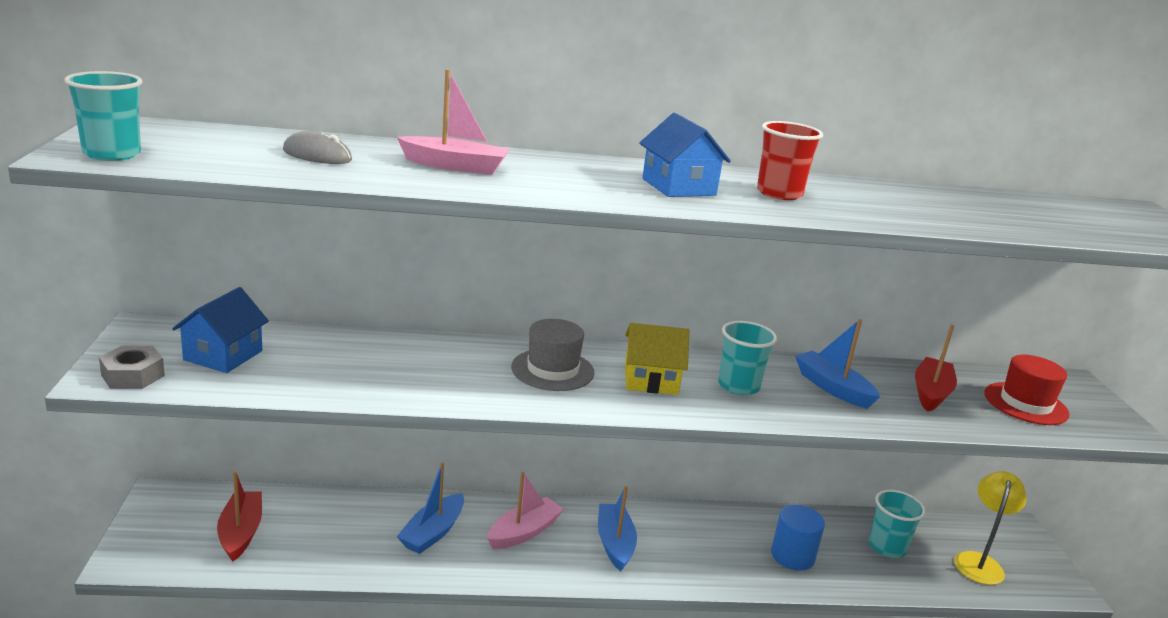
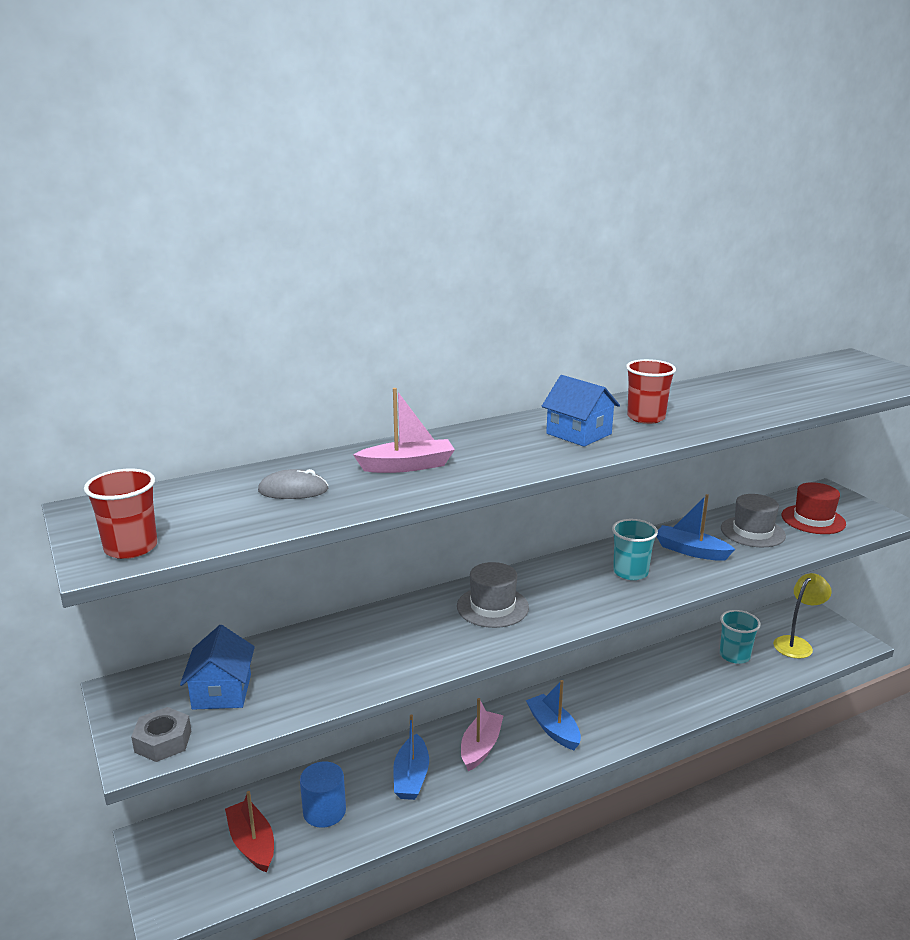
camera: 20 degrees left, 0 degrees up
(112, 154) = (131, 548): turquoise cup -> red cup
(651, 380) = (568, 589): yellow house -> none
(792, 556) = (680, 688): blue cylinder -> blue cylinder (324, 811)
(931, 393) = (752, 532): red boat -> grey hat
(979, 562) = (797, 644): yellow lamp -> yellow lamp turned 45 degrees clockwise

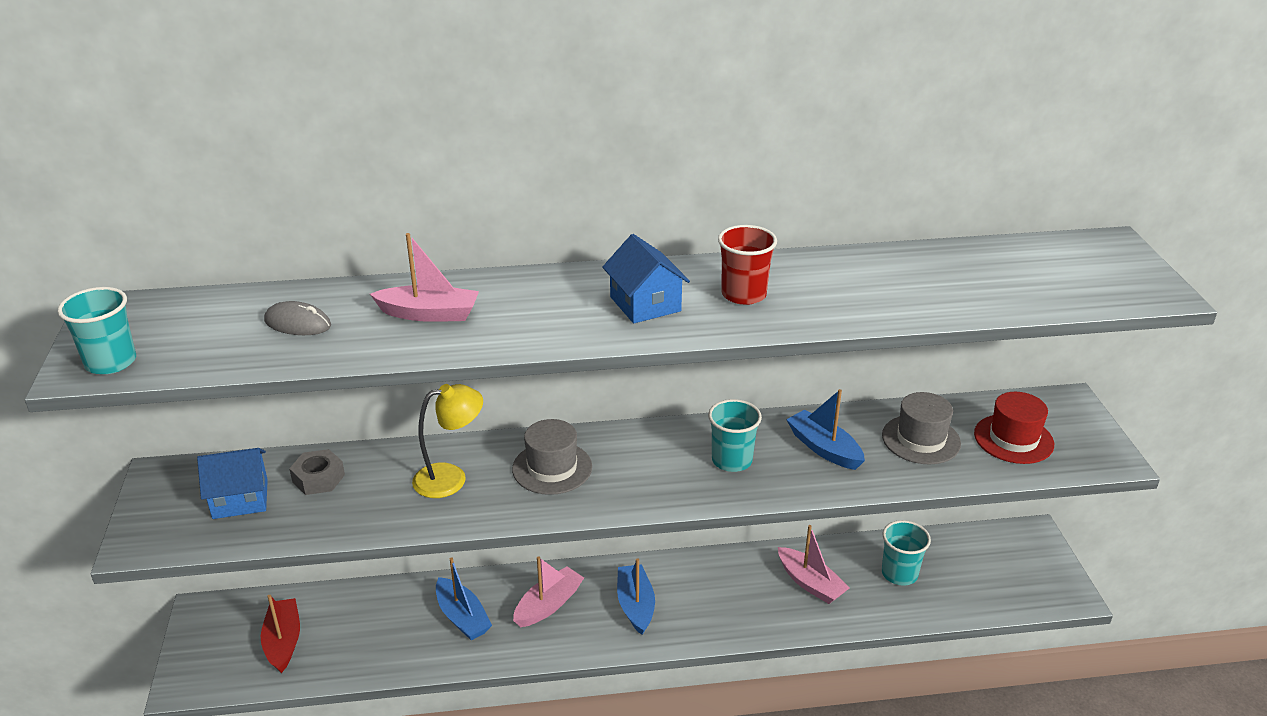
camera: 20 degrees right, 10 degrees up
(131, 548) = (111, 362): red cup -> turquoise cup
(163, 741) = (163, 536): grey nut -> grey nut (318, 478)
(222, 692) = (240, 499): blue house -> blue house turned 60 degrees clockwise
(324, 811) = (362, 629): blue cylinder -> none
(411, 777) = (462, 617): blue boat -> blue boat turned 60 degrees counterclockwise
(676, 678) = (810, 583): none -> pink boat
(797, 644) = (988, 578): yellow lamp -> yellow lamp (451, 478)

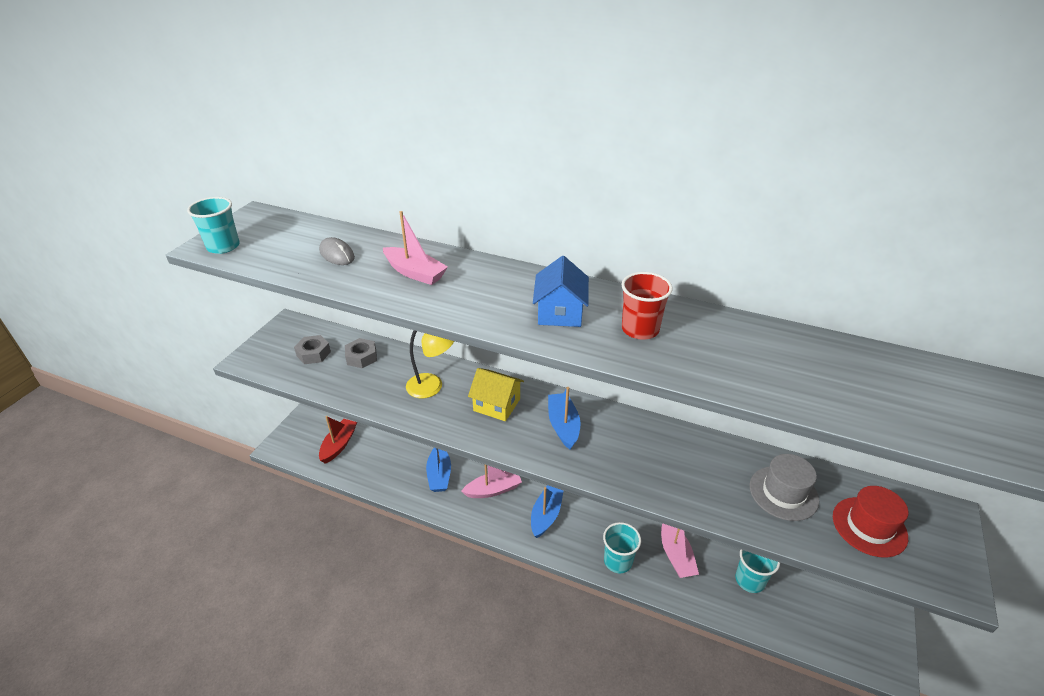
camera: 30 degrees right, 5 degrees up
(240, 499) = (313, 354): blue house -> grey nut
(552, 468) = (496, 405): grey hat -> yellow house
(732, 460) = (620, 449): turquoise cup -> turquoise cup (618, 561)
(824, 448) = (697, 468): blue boat -> blue boat (563, 426)

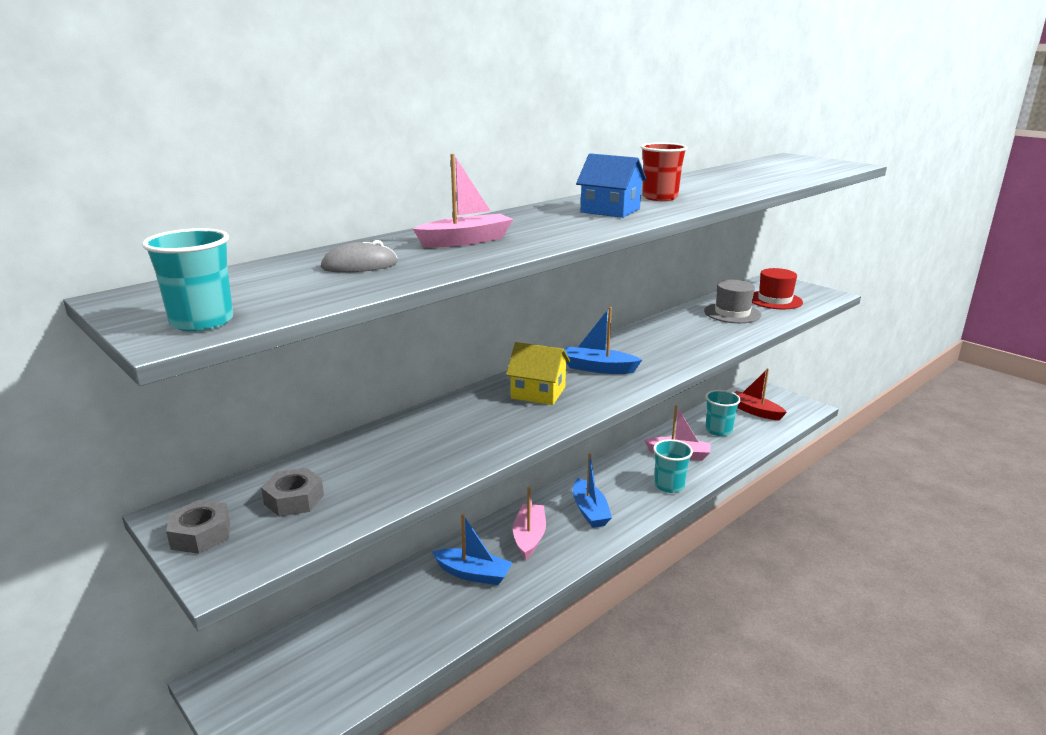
camera: 65 degrees left, 15 degrees down
(339, 445) = (331, 665): red boat -> red boat (755, 411)
(361, 357) = (353, 461): grey nut -> grey nut (201, 534)
(432, 386) = (470, 422): yellow lamp -> none
(496, 405) = (538, 392): yellow house -> yellow house turned 60 degrees clockwise
(546, 515) = (590, 511): blue boat -> blue boat turned 150 degrees counterclockwise

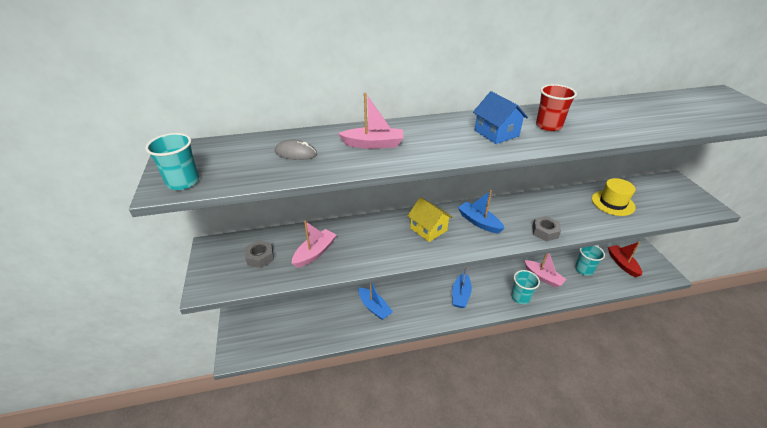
camera: 30 degrees right, 15 degrees up
(201, 534) = (212, 262): grey nut -> grey nut (545, 232)
(529, 537) = (416, 298): pink boat -> pink boat (315, 253)
(732, 313) = (613, 203): grey hat -> yellow hat
(774, 300) = (658, 200): red hat -> none

